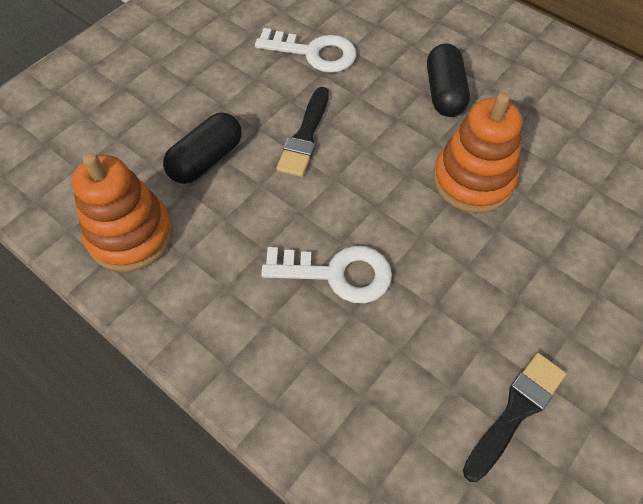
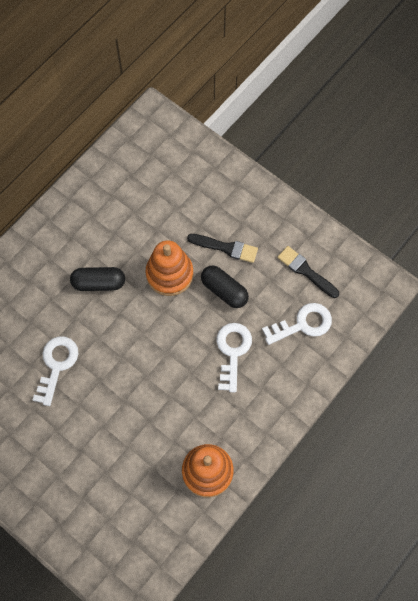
camera: 90 degrees left, 10 degrees up
(206, 160) = (150, 431): black capsule -> black capsule (224, 291)
(305, 136) = (133, 370): black brush -> black brush (226, 248)
(398, 401) = (303, 324): none -> white key

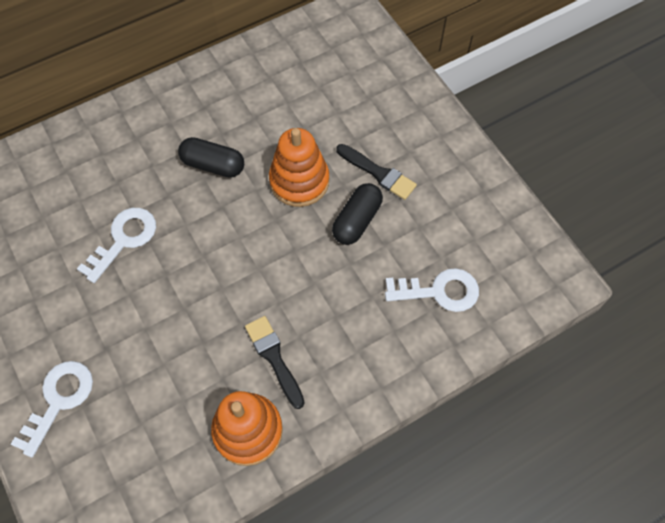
camera: 20 degrees right, 5 degrees down
(224, 291) = (357, 220): black capsule -> black capsule turned 60 degrees clockwise
(232, 351) = (338, 294): white key -> white key (59, 400)
(306, 271) = (466, 230): black brush -> black brush (274, 358)

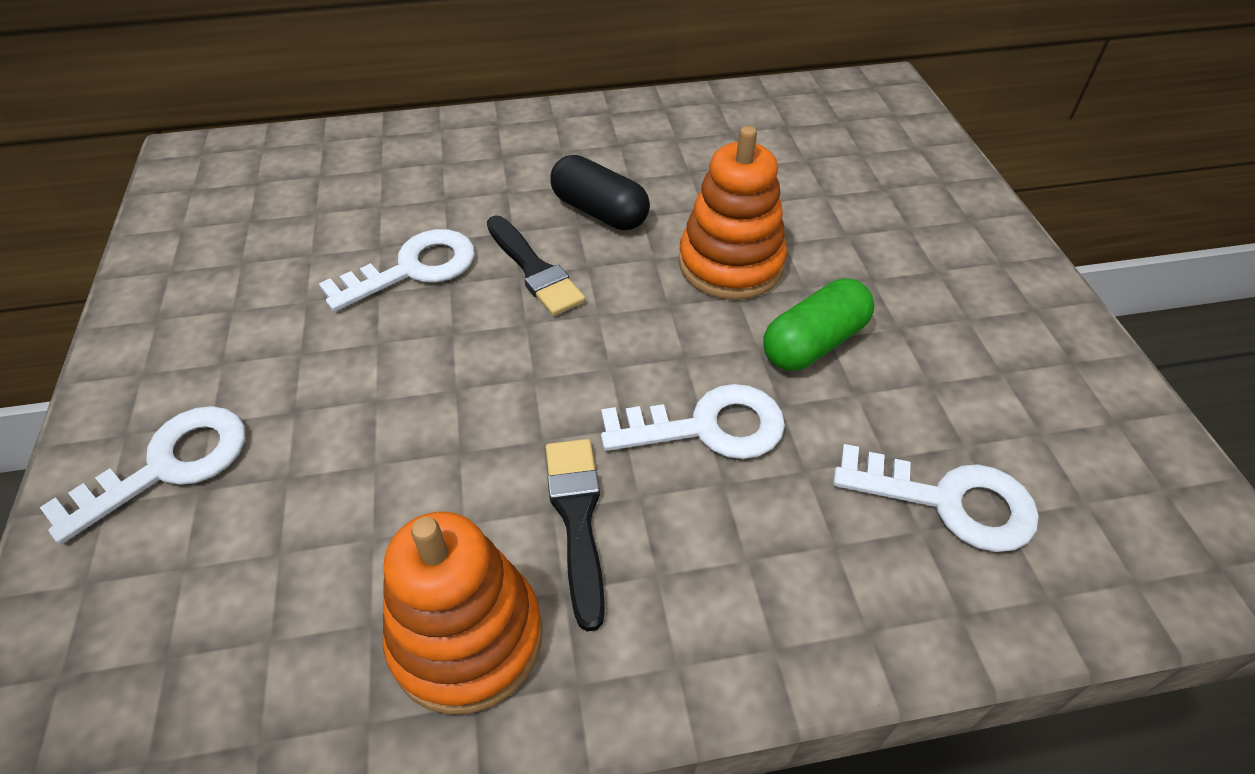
camera: 20 degrees right, 15 degrees down
(318, 288) = (707, 427): none -> white key
(357, 220) = (813, 343): black capsule -> green capsule
(378, 173) = (873, 286): black brush -> black brush (534, 270)

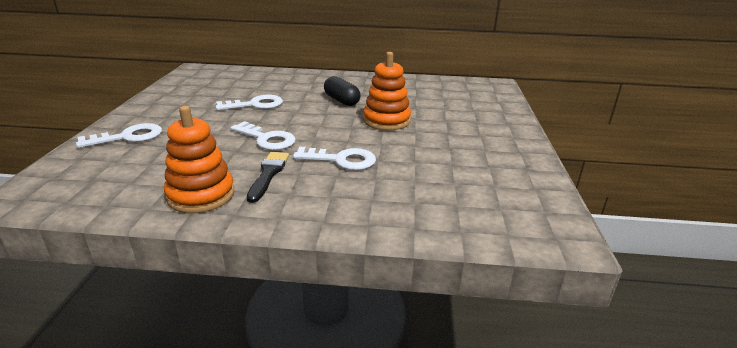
camera: 15 degrees right, 20 degrees down
(534, 270) = (303, 111): black brush -> none
(813, 343) = (406, 146): green capsule -> none
(949, 501) = (434, 196): white key -> white key (267, 139)

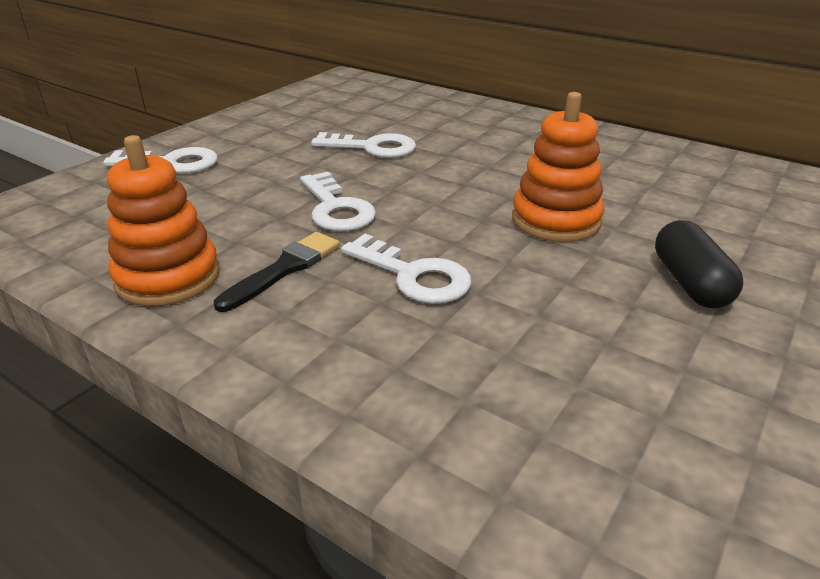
camera: 30 degrees right, 5 degrees up
(341, 100) = (510, 166): black capsule -> black capsule (690, 283)

